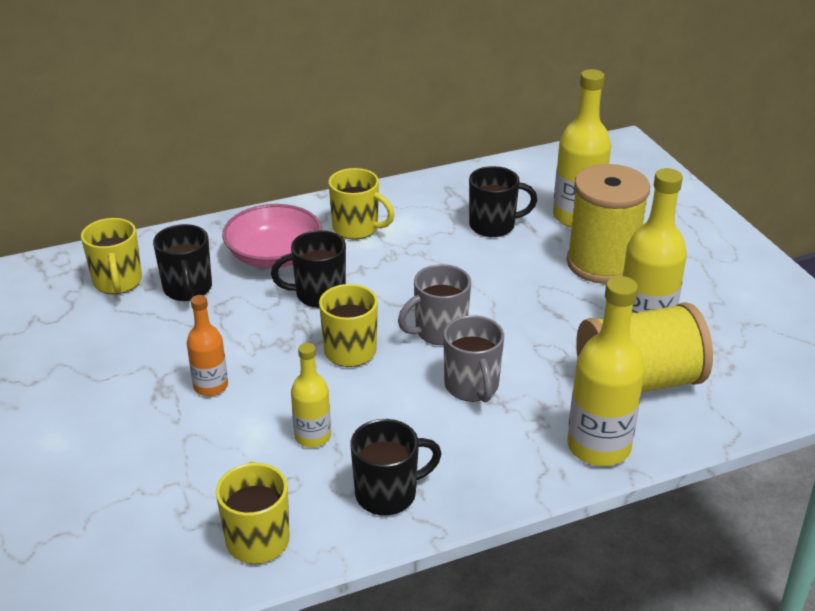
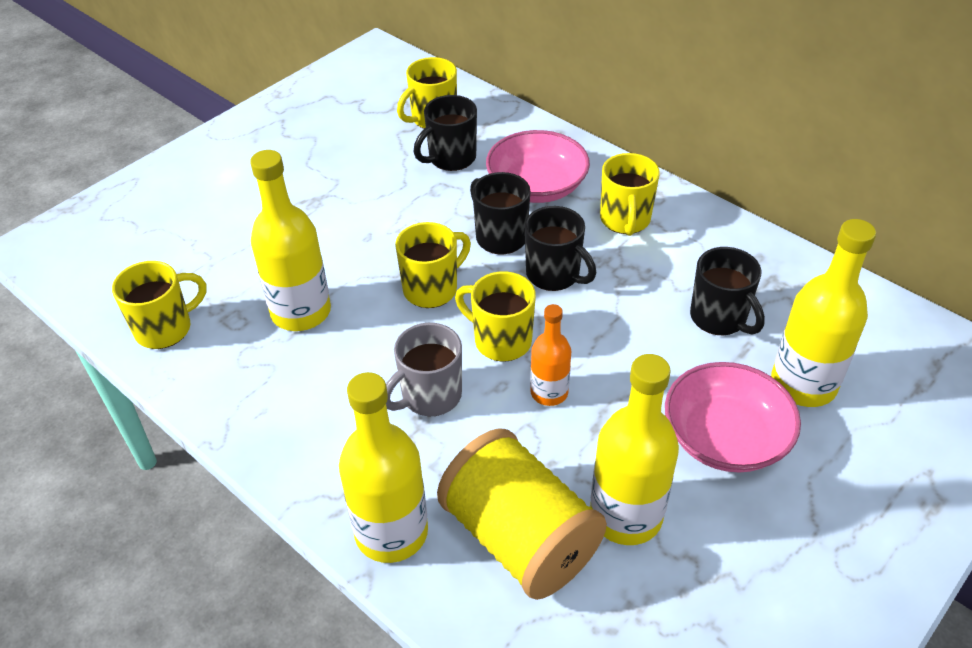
camera: 65 degrees right, 10 degrees up
(211, 386) = (332, 226): orange bottle -> orange bottle (549, 392)
(312, 436) = (301, 312): yellow bottle -> yellow bottle, size x1.73
(388, 494) = (250, 389): black mug -> black mug (554, 275)
(439, 331) = (501, 340): grey mug -> yellow mug
(602, 263) = (725, 437): yellow spool -> pink bowl

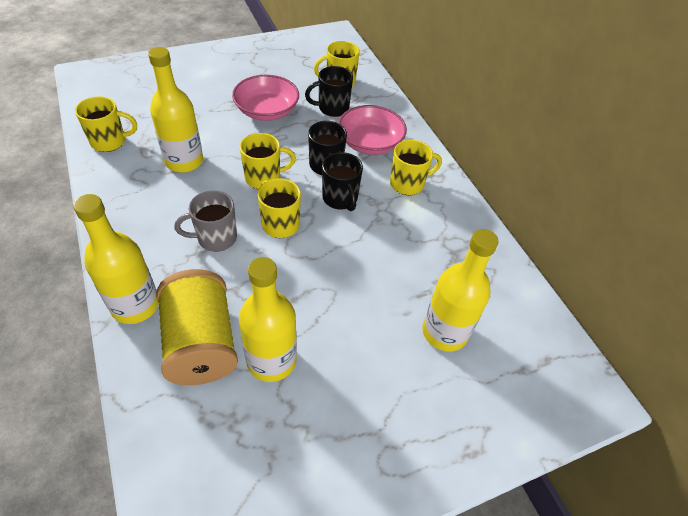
camera: 20 degrees right, 5 degrees up
(549, 392) = (284, 266): orange bottle -> none
(625, 220) = (408, 184): yellow mug -> yellow mug turned 135 degrees counterclockwise
(719, 318) = (421, 267): black mug -> none
(725, 437) = (369, 342): pink bowl -> pink bowl (267, 111)

